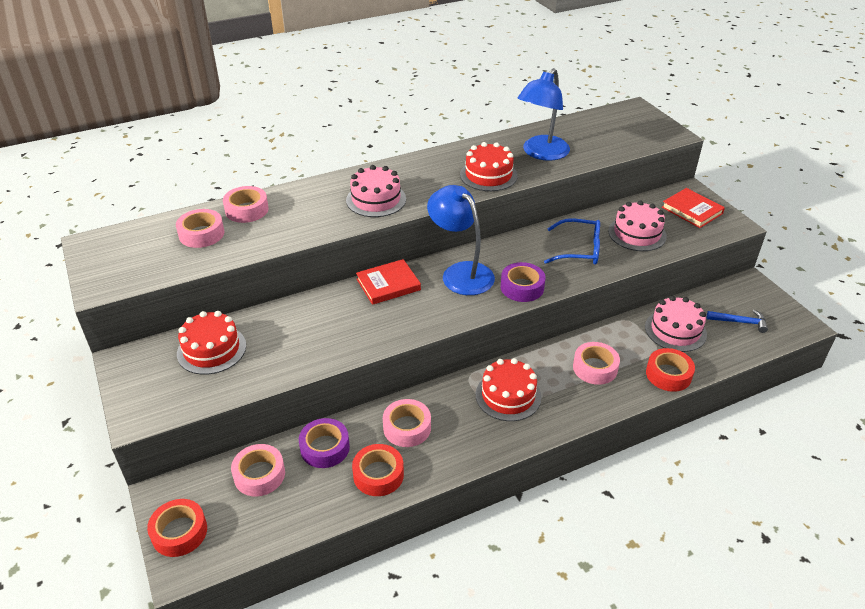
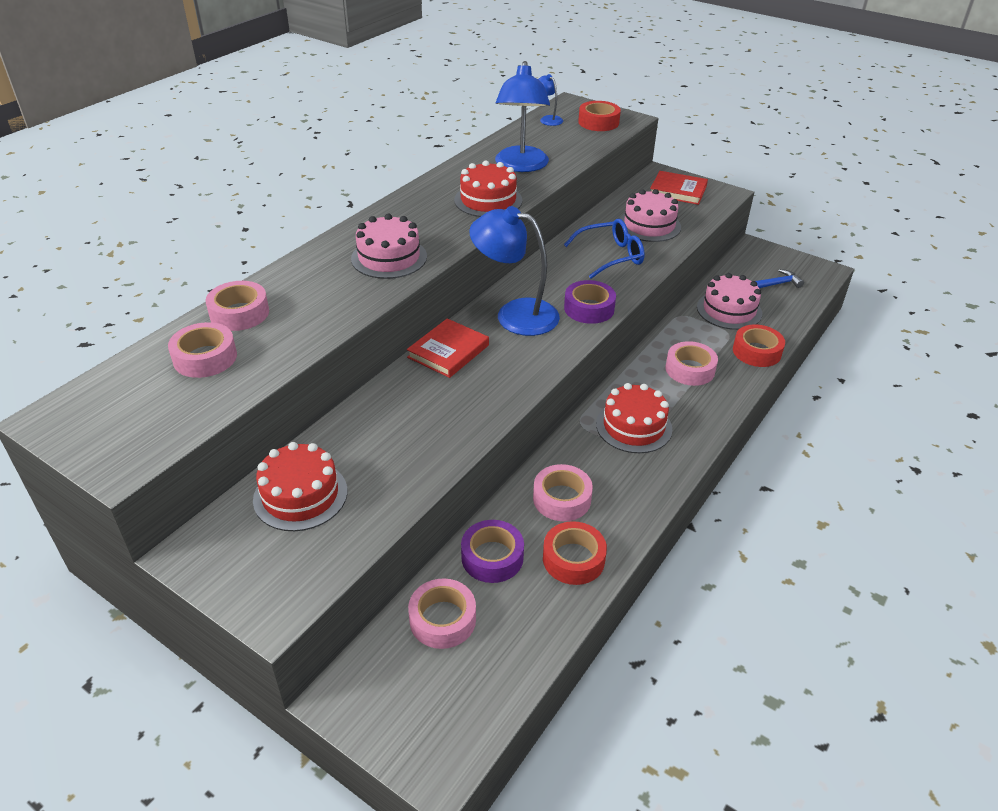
camera: 30 degrees left, 0 degrees up
(179, 532) = (401, 729): red tape -> red tape (598, 122)
(602, 118) = (548, 119): none -> blue lamp

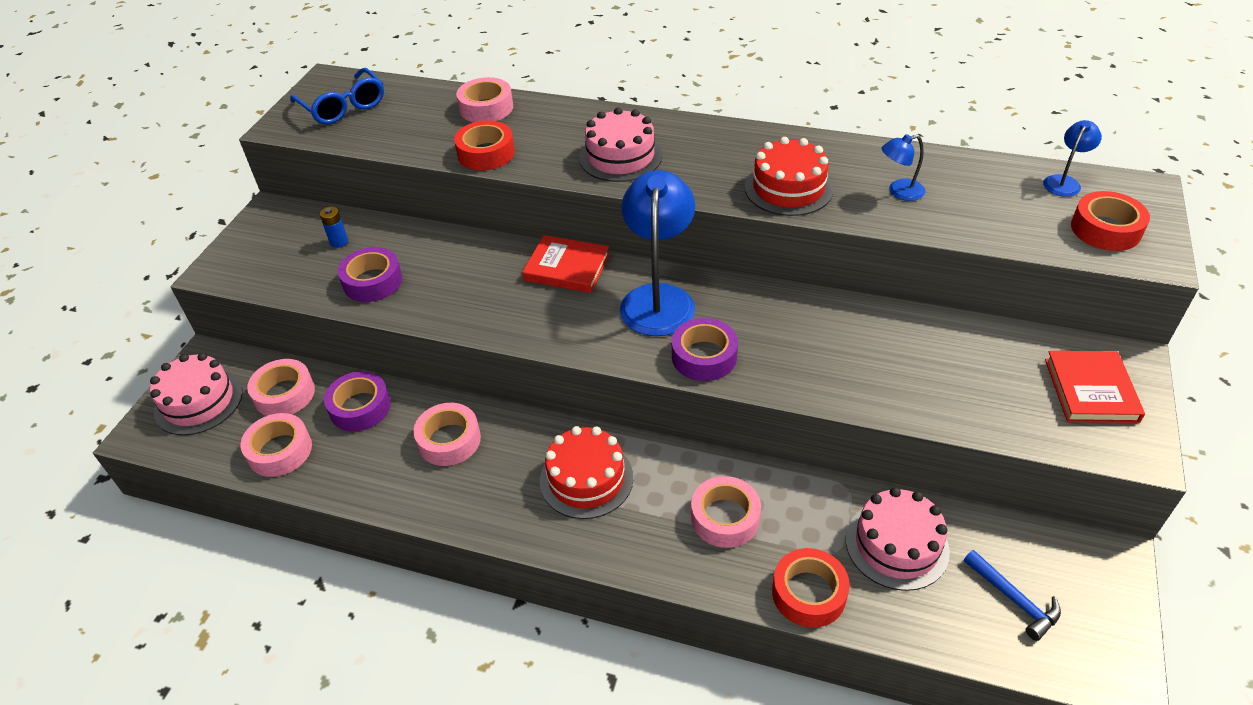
camera: 75 degrees right, 5 degrees up
(205, 358) = (417, 114): pink tape -> pink tape (280, 451)
(300, 495) = (339, 242): red cake -> blue battery
(386, 475) = (372, 281): none -> purple tape
(521, 166) = (899, 192): blue lamp -> blue lamp, size x0.47
(573, 559) = (368, 468): red tape -> red tape (486, 153)
(611, 256) = (840, 352): blue glasses -> blue glasses (343, 107)
(649, 225) = (953, 375): pink cake -> pink cake (198, 401)

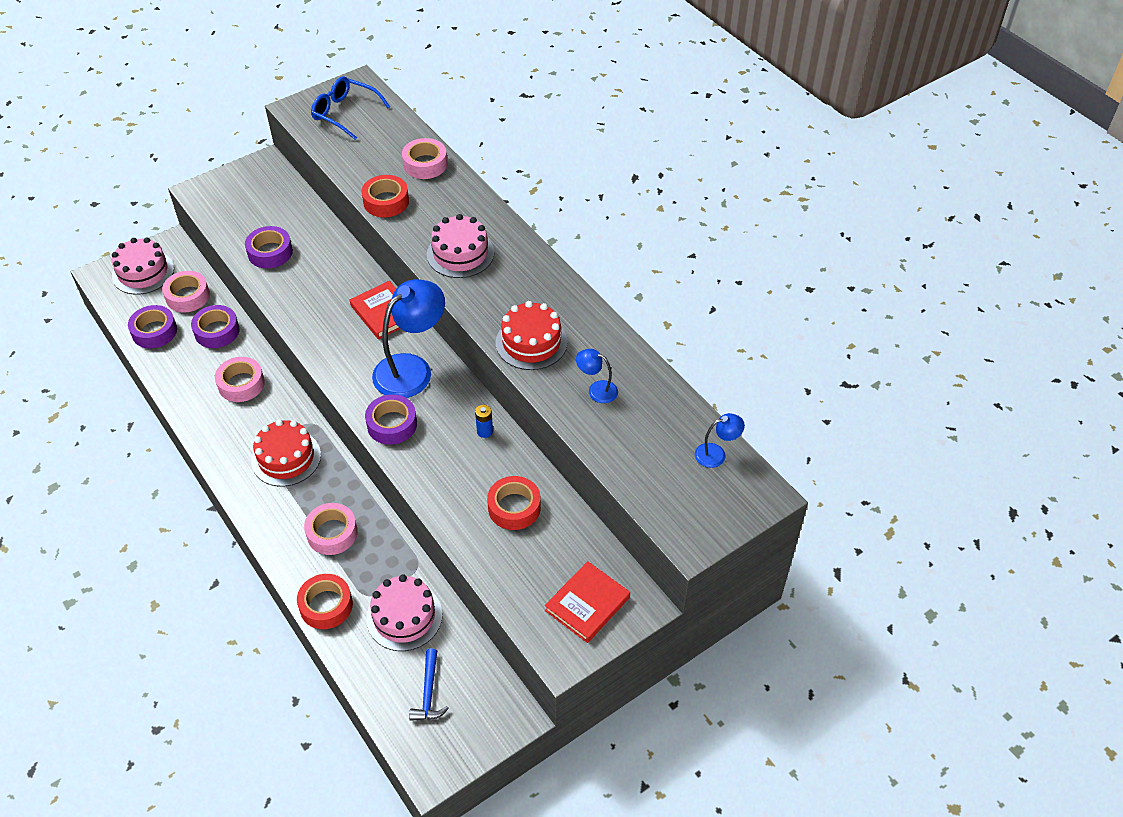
camera: 35 degrees right, 5 degrees up
(280, 451) = (154, 331): pink tape -> purple tape
(339, 242) = (279, 211): blue battery -> blue battery (485, 431)
(343, 107) = (344, 113): blue glasses -> blue glasses turned 120 degrees clockwise
(1105, 229) = (690, 503): red tape -> red tape (514, 507)

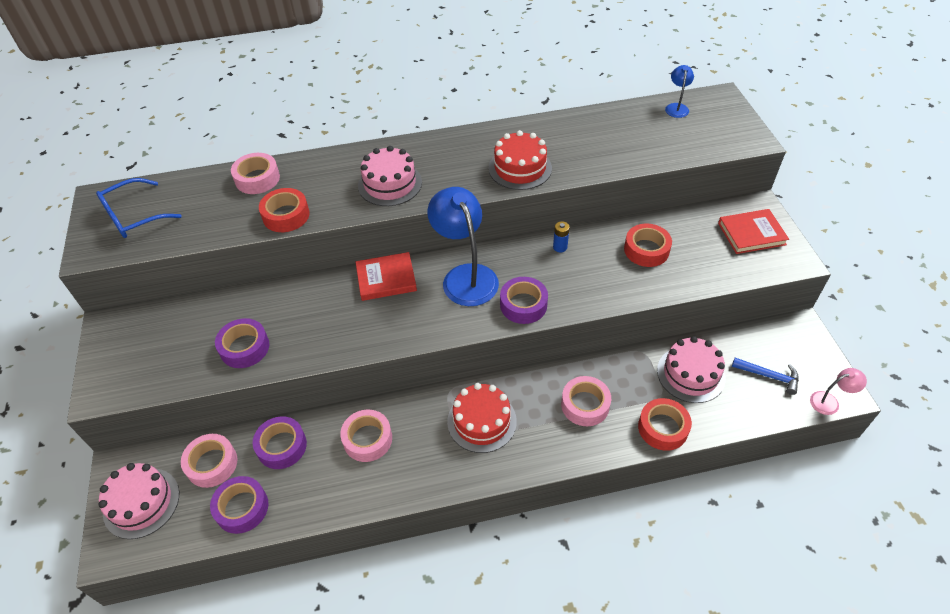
camera: 65 degrees left, 0 degrees up
(414, 759) = (829, 401): none -> pink lamp
(587, 604) = (751, 234): red book -> red book turned 75 degrees counterclockwise
(597, 390) = (589, 146): blue lamp -> none

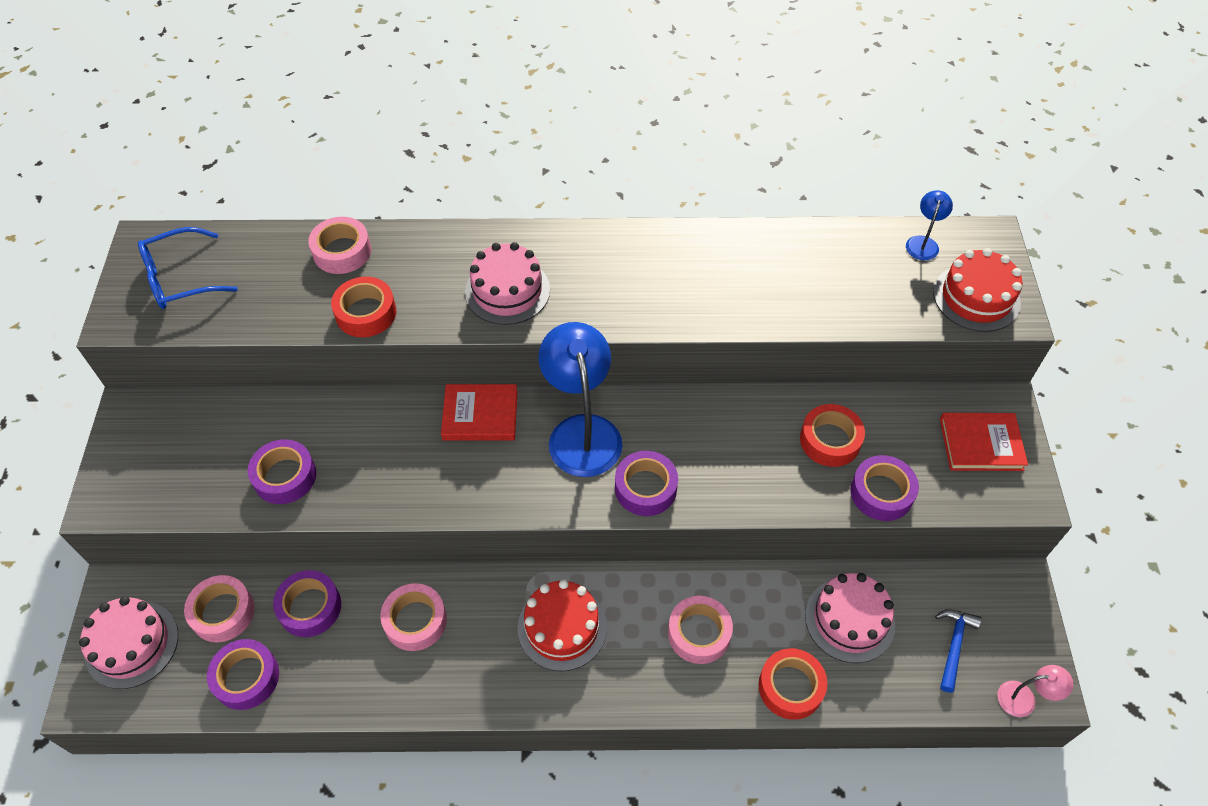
camera: 10 degrees right, 5 degrees up
(520, 168) = (682, 299): red cake -> red cake (976, 297)
(560, 247) = (716, 413): blue battery -> none
(693, 277) = (881, 493): none -> purple tape
(769, 376) = (954, 645): blue hammer -> blue hammer turned 105 degrees counterclockwise

